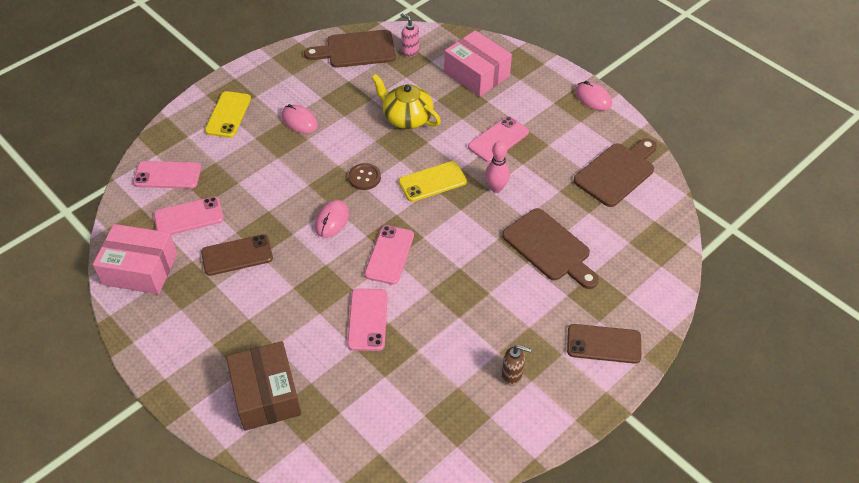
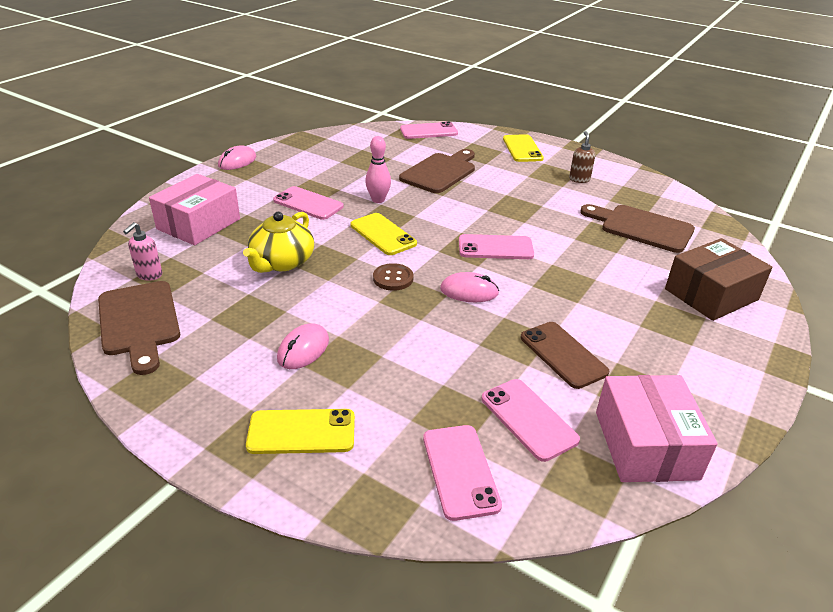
camera: 105 degrees left, 15 degrees down
(367, 320) = (581, 250): pink phone -> pink phone (428, 131)
(603, 344) = (522, 149): brown phone -> yellow phone
(617, 172) = (338, 149): brown cutting board -> brown cutting board (641, 227)

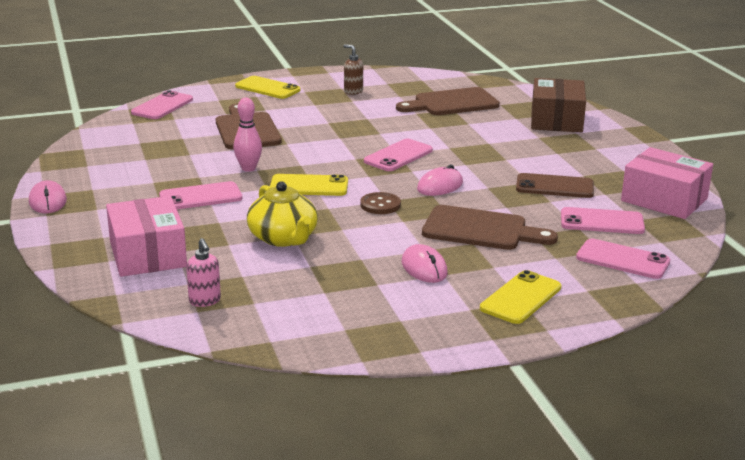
camera: 50 degrees left, 10 degrees down
(139, 322) = (280, 324): brown cutting board -> brown cutting board (480, 230)

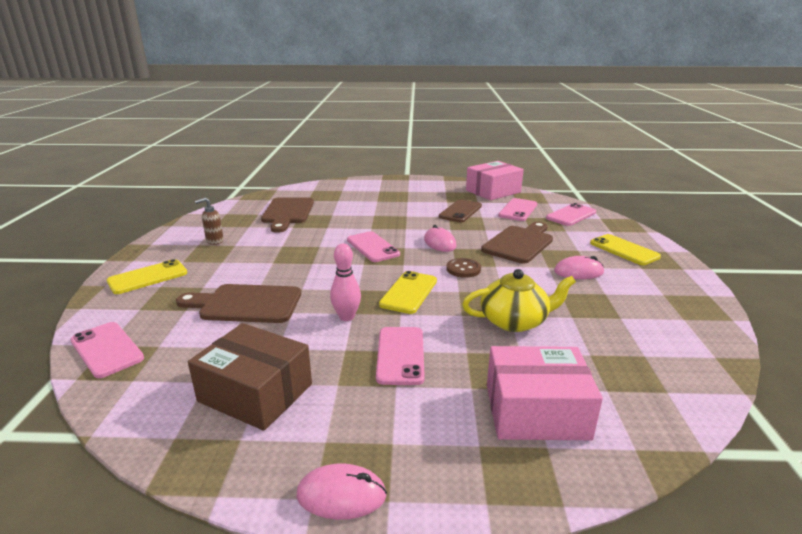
camera: 70 degrees left, 0 degrees up
(205, 301) = (646, 384): pink soap dispenser -> none
(556, 120) = (354, 191): brown box -> brown box (256, 392)

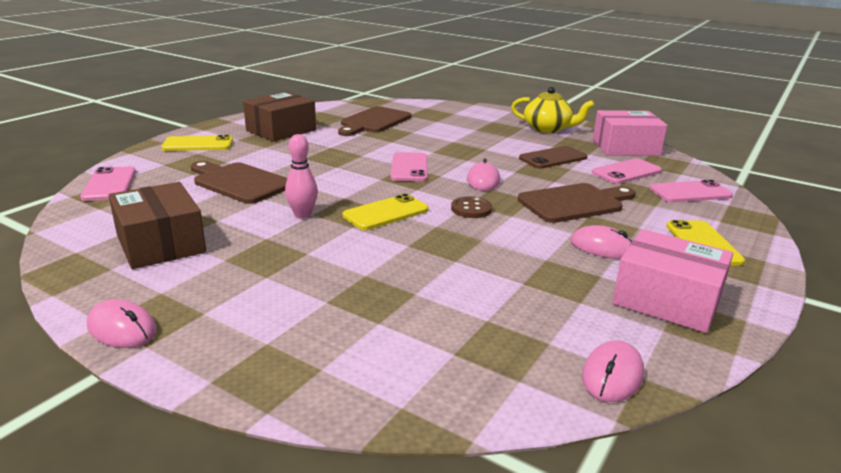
camera: 30 degrees right, 0 degrees up
(214, 241) = (281, 130): brown soap dispenser -> brown box
(400, 355) = (303, 257): pink phone -> none
(515, 321) = (453, 267): yellow teapot -> yellow teapot (548, 129)
(536, 411) = (355, 340): pink box -> pink box (666, 300)
(703, 363) = (612, 375): none -> pink mouse

